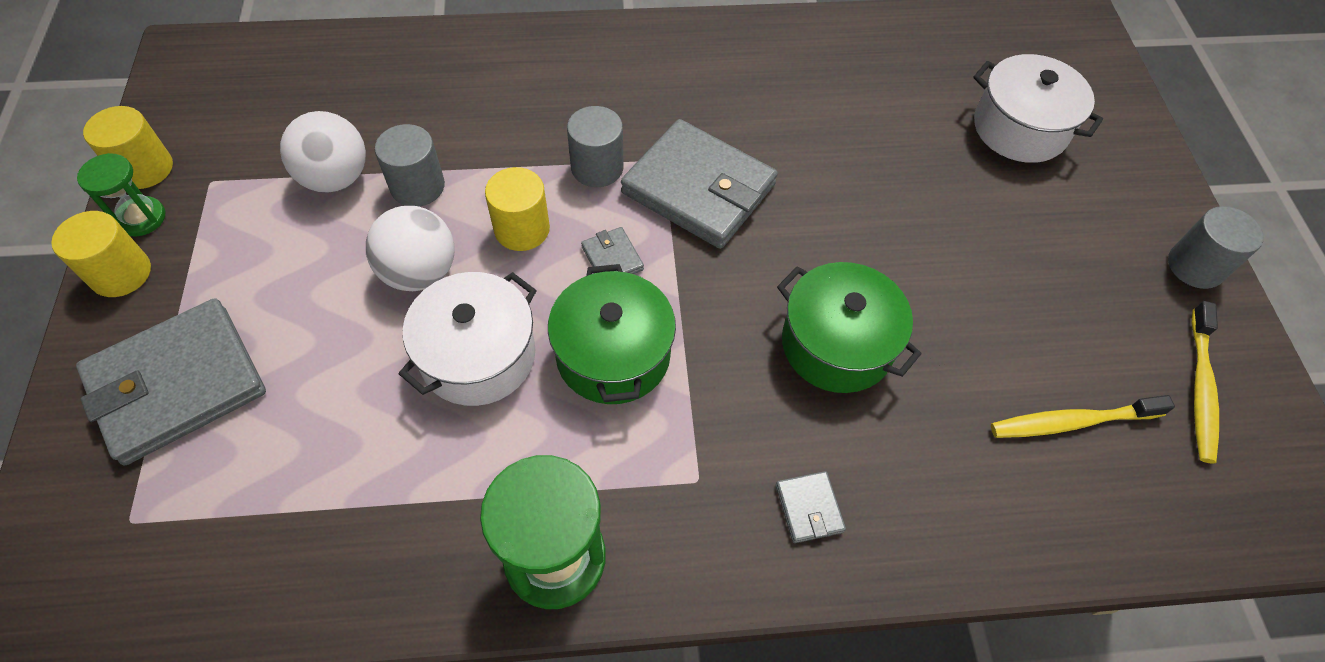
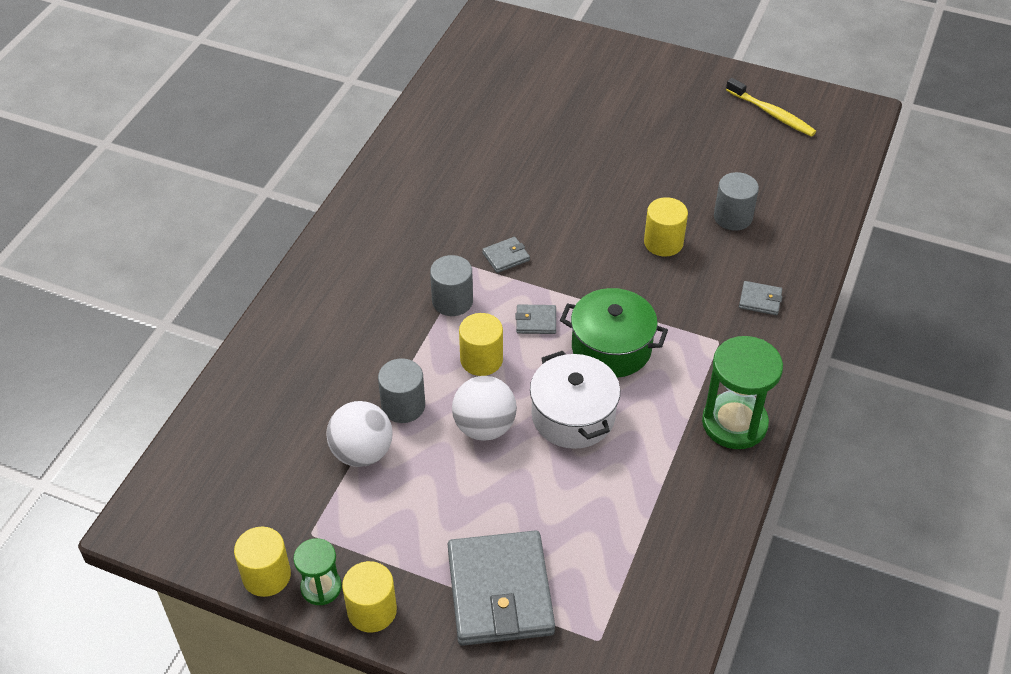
camera: 60 degrees left, 10 degrees down
(698, 189) = (506, 257): grey wallet -> grey wallet, size x0.42
(837, 344) = (663, 242): green pot -> yellow cylinder
(1019, 128) = (557, 89): white pot -> none
(1071, 422) = (765, 171): yellow toothbrush -> none
(1195, 266) = (698, 73): grey cylinder -> grey cylinder (733, 217)

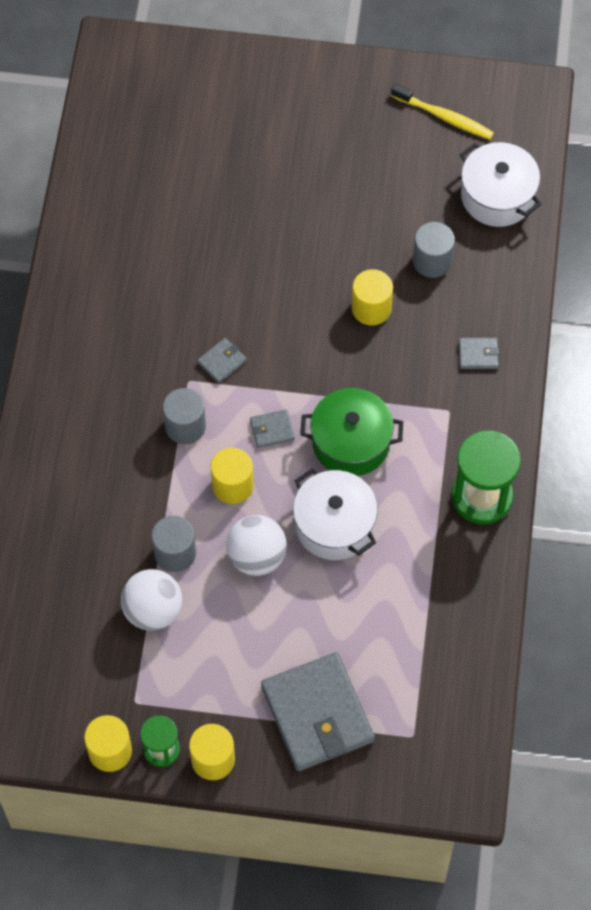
camera: 15 degrees left, 15 degrees up
(808, 180) = (497, 196): none -> white pot

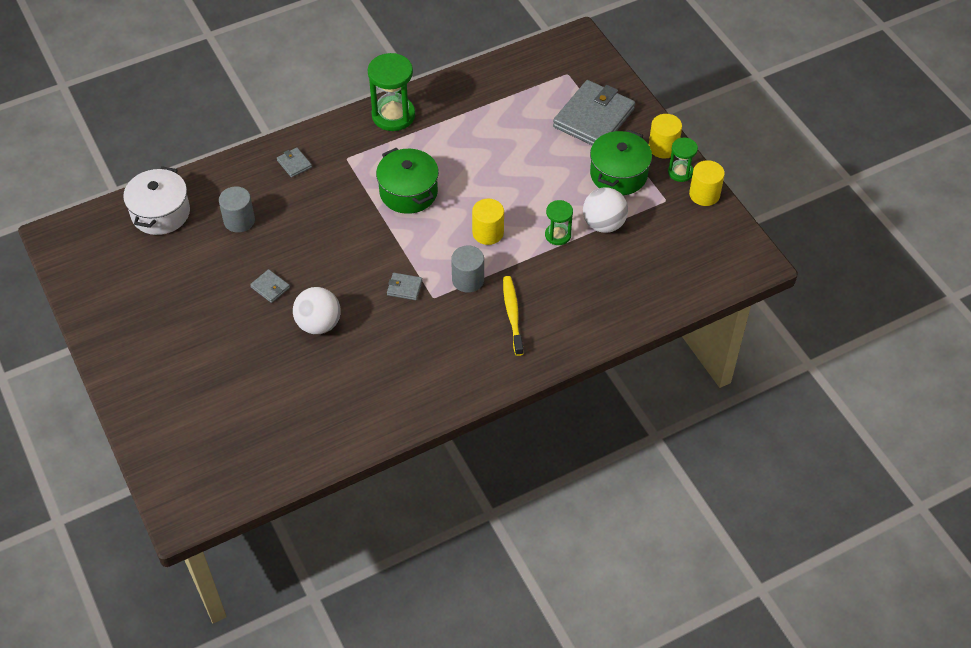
camera: 125 degrees left, 10 degrees down
(175, 553) = (558, 235): grey cylinder -> green hourglass
(211, 678) = (618, 174): none -> green pot
(256, 557) = (524, 195): white ball -> white ball (318, 324)
(272, 430) = (432, 235): grey wallet -> grey wallet (270, 287)
(334, 525) = (471, 171): white pot -> none
(371, 308) = (301, 233): yellow cylinder -> none
(444, 117) = (110, 274): yellow toothbrush -> yellow toothbrush (512, 314)

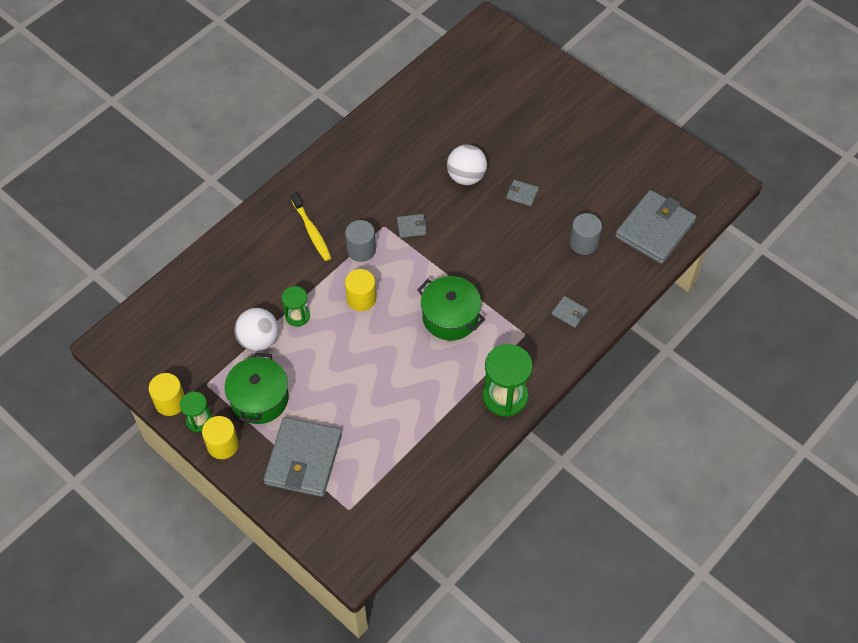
camera: 160 degrees right, 5 degrees up
(161, 213) = (654, 229): white pot -> grey wallet

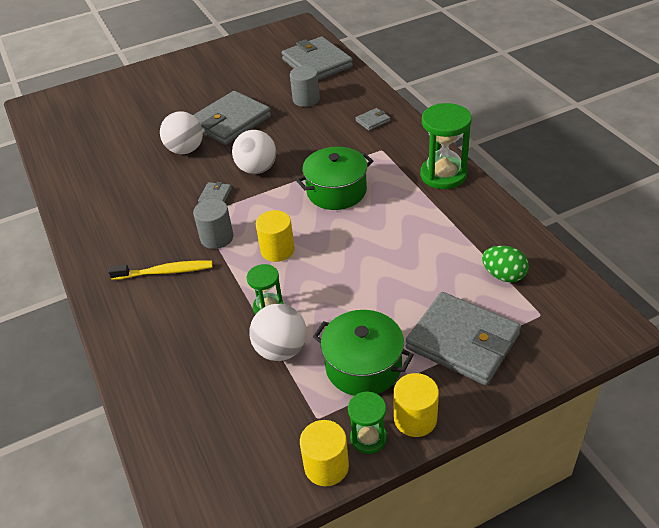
camera: 65 degrees left, 15 degrees down
(385, 474) = (503, 275): none -> green egg
(459, 244) = (257, 169): none -> white ball
(522, 194) = (230, 122): grey wallet -> grey wallet, size x2.40

